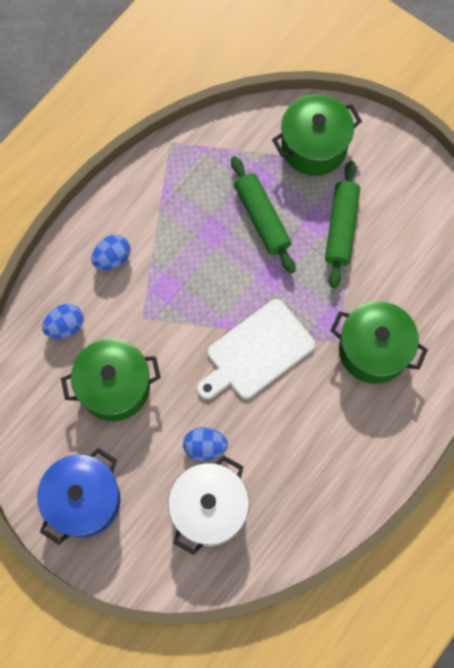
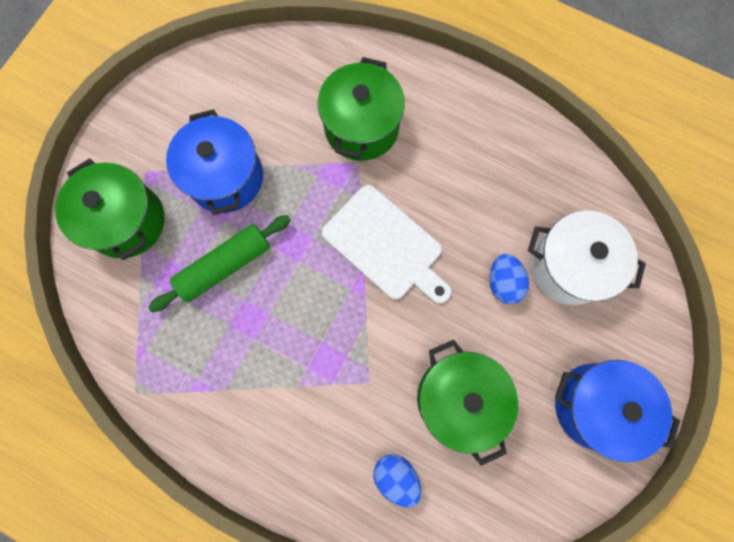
camera: 100 degrees left, 5 degrees up
(112, 258) = (299, 435): blue egg -> none
(341, 228) = (225, 177): green rolling pin -> blue pot

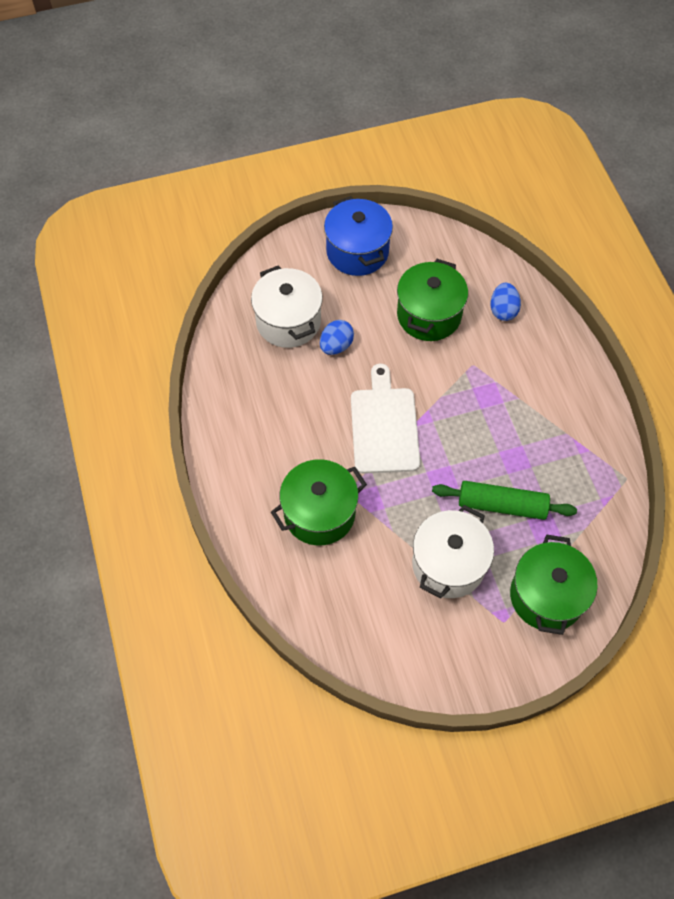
camera: 135 degrees left, 15 degrees down
(225, 177) = (448, 564): blue pot -> white pot

